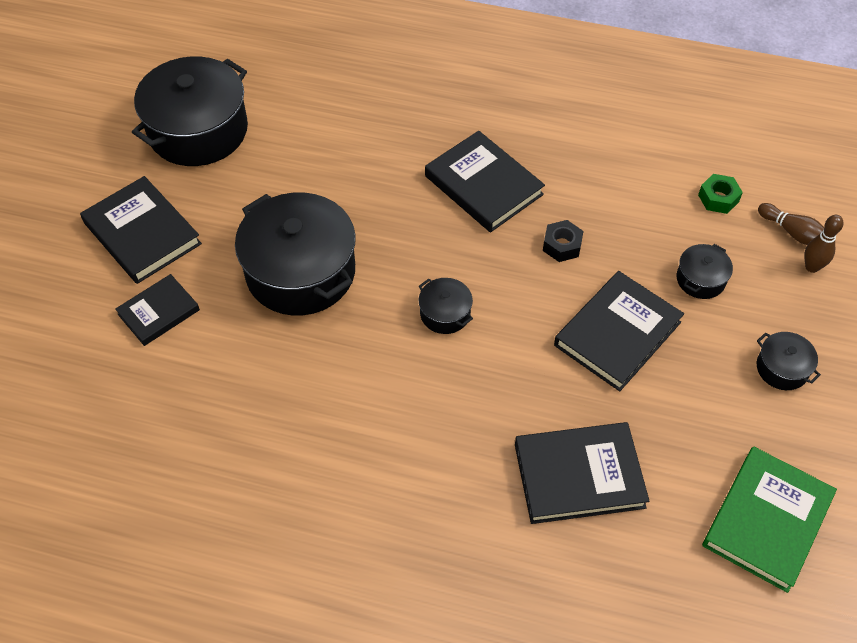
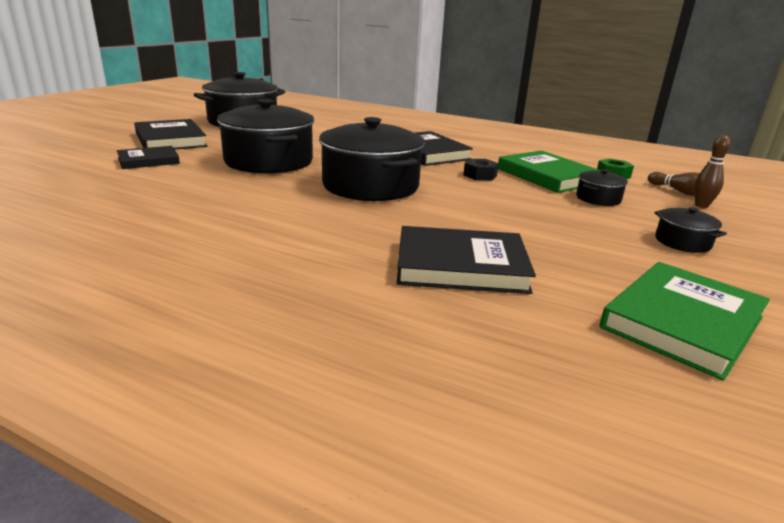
camera: 10 degrees right, 30 degrees down
(445, 313) = (370, 186): black pot -> black pot, size x2.23
(617, 333) = (518, 209): black book -> none
(641, 225) = (547, 176): none -> green book

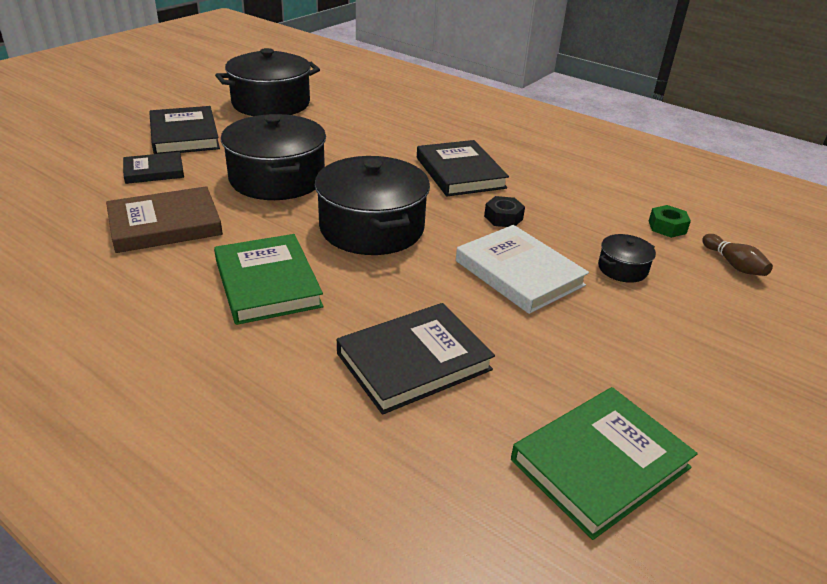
camera: 10 degrees right, 10 degrees up
(172, 192) = (165, 225): none -> brown book
(461, 266) = (414, 361): black book -> black book turned 45 degrees counterclockwise
(516, 205) = (519, 273): none -> white book
(547, 176) = (583, 224): green book -> green book (267, 283)
(682, 242) = (678, 349): black pot -> none
(701, 205) = (744, 290): brown bowling pin -> none

